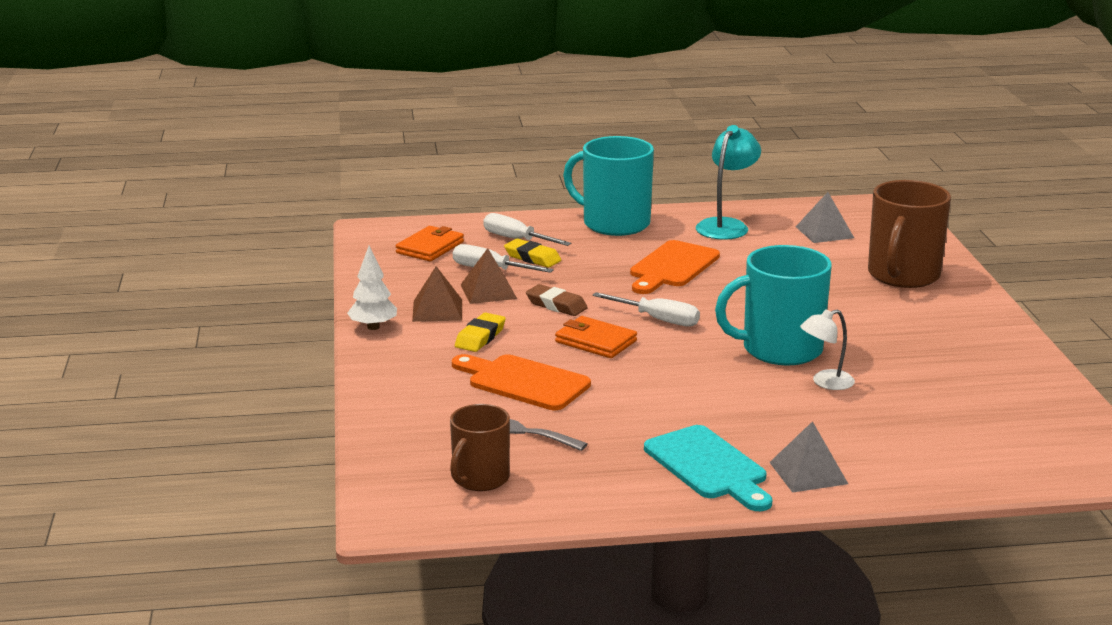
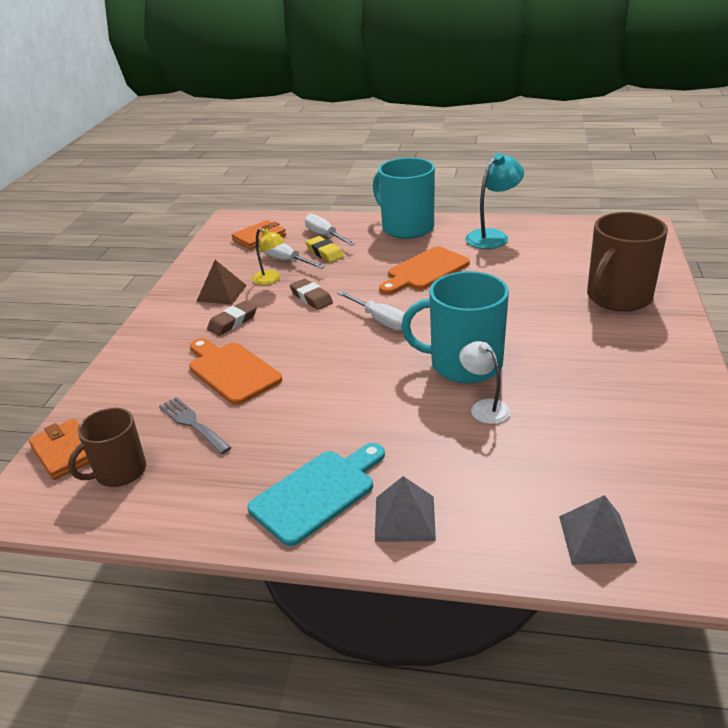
camera: 20 degrees right, 10 degrees up
(373, 327) = (165, 303): white tree -> none
(480, 337) = (233, 322): yellow eraser -> brown eraser
(488, 291) = (271, 280): brown pyramid -> yellow lamp
(596, 341) = (316, 337): orange wallet -> orange wallet (66, 452)
(709, 467) = (318, 493): turquoise cutting board -> turquoise cutting board turned 120 degrees counterclockwise
(824, 232) = (570, 248): grey pyramid -> grey pyramid (596, 539)
(825, 382) = (484, 407): white lamp -> white lamp turned 60 degrees clockwise

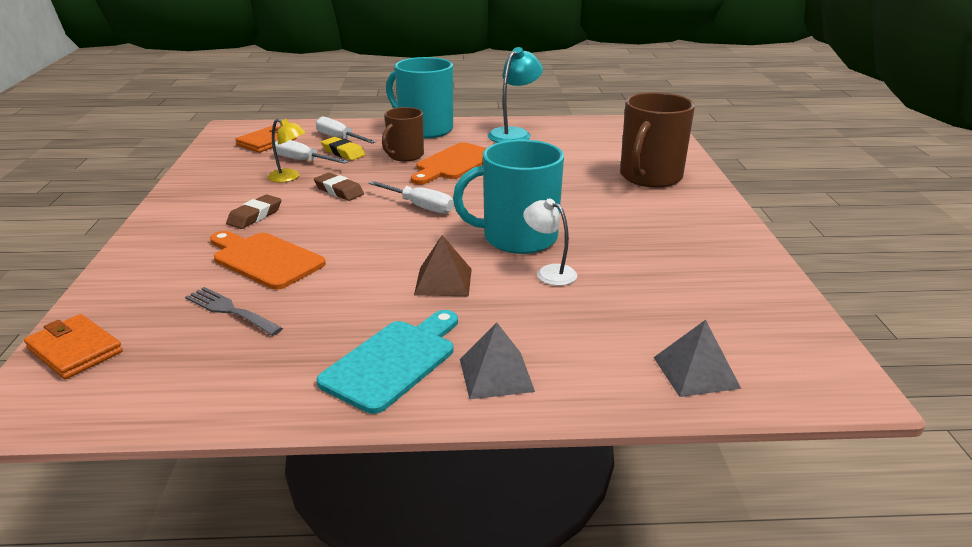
camera: 15 degrees left, 5 degrees down
(119, 472) = (149, 363): brown mug -> brown mug (405, 155)
(221, 293) = (235, 191): brown pyramid -> brown pyramid (443, 281)

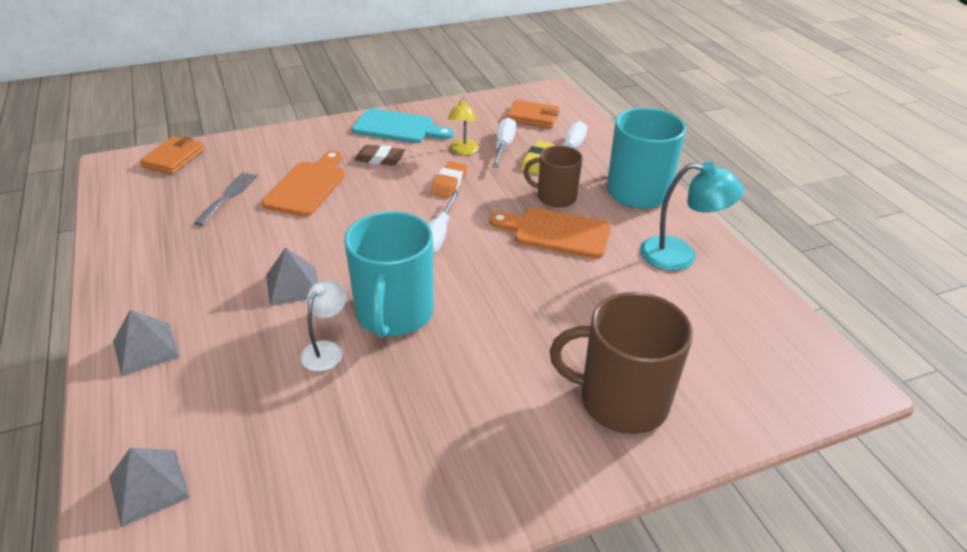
camera: 70 degrees right, 10 degrees up
(339, 191) = (449, 183): brown eraser -> orange eraser
(393, 361) = (164, 289): turquoise cutting board -> turquoise cutting board (398, 127)
(443, 281) = (293, 285): brown pyramid -> grey pyramid
(517, 238) = (394, 314): turquoise mug -> turquoise mug turned 150 degrees counterclockwise

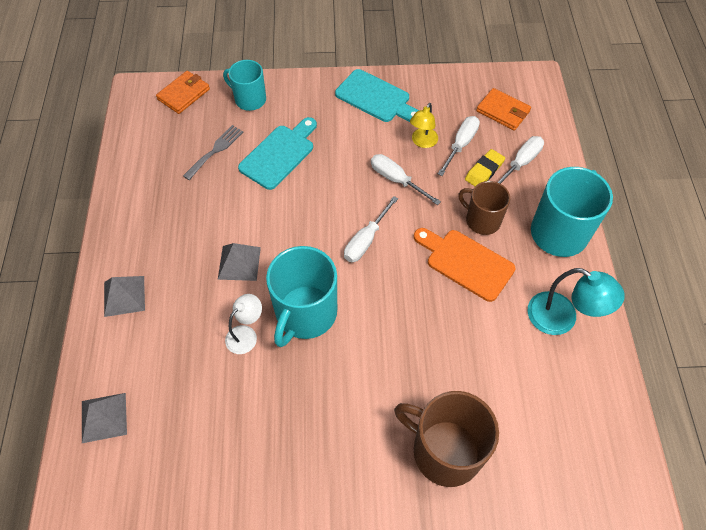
camera: 20 degrees right, 20 degrees up
(255, 150) = (249, 99): none -> turquoise mug
(307, 186) = (279, 154): orange cutting board -> turquoise cutting board
(380, 159) = (348, 135): brown eraser -> none
(449, 183) = (396, 180): orange eraser -> white screwdriver

